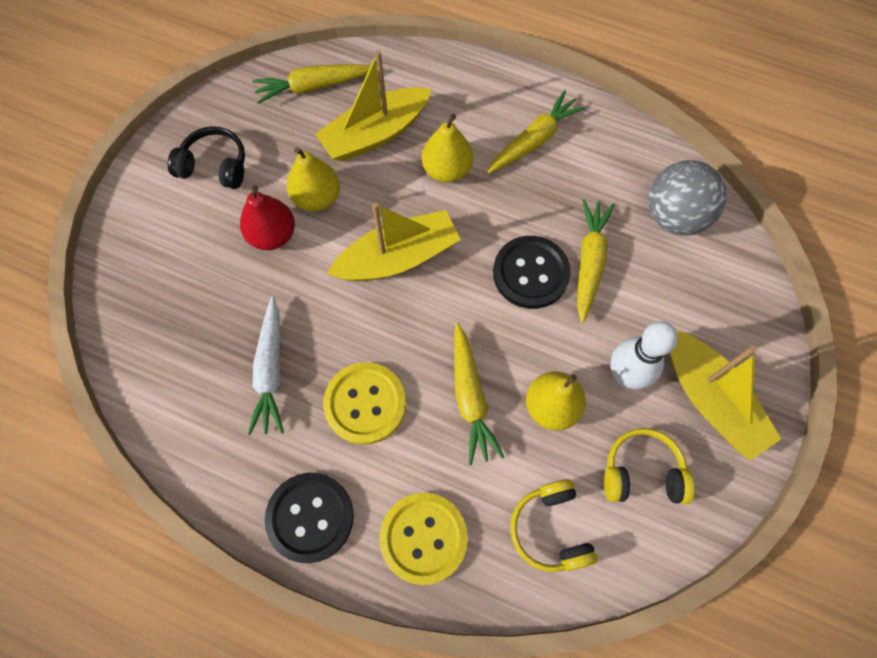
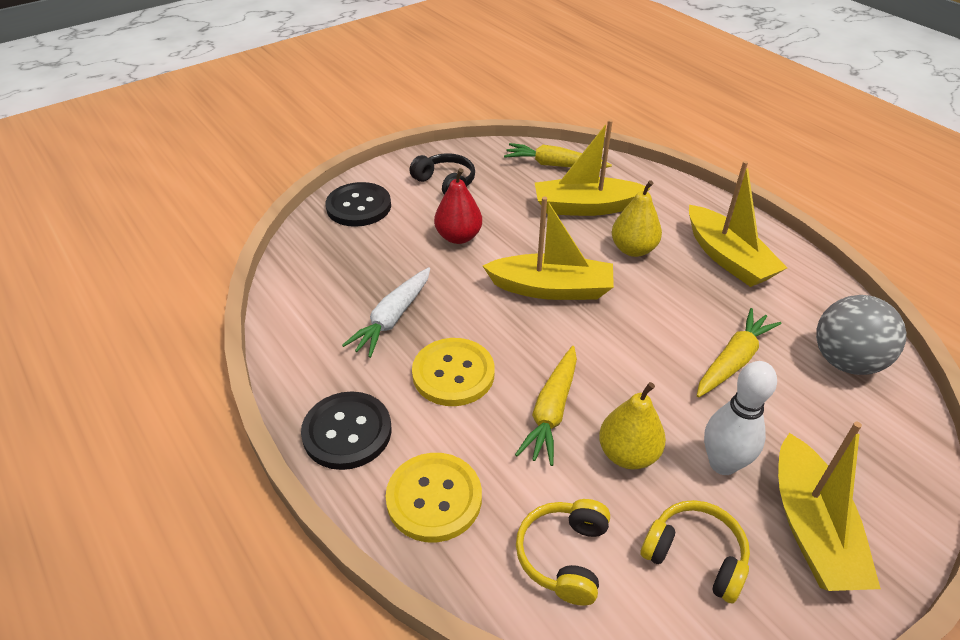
camera: 30 degrees right, 25 degrees down
(317, 198) = (510, 228): yellow pear -> none
(530, 273) = (668, 346): black button -> black button (359, 206)
(534, 140) = (727, 258): yellow carrot -> yellow boat

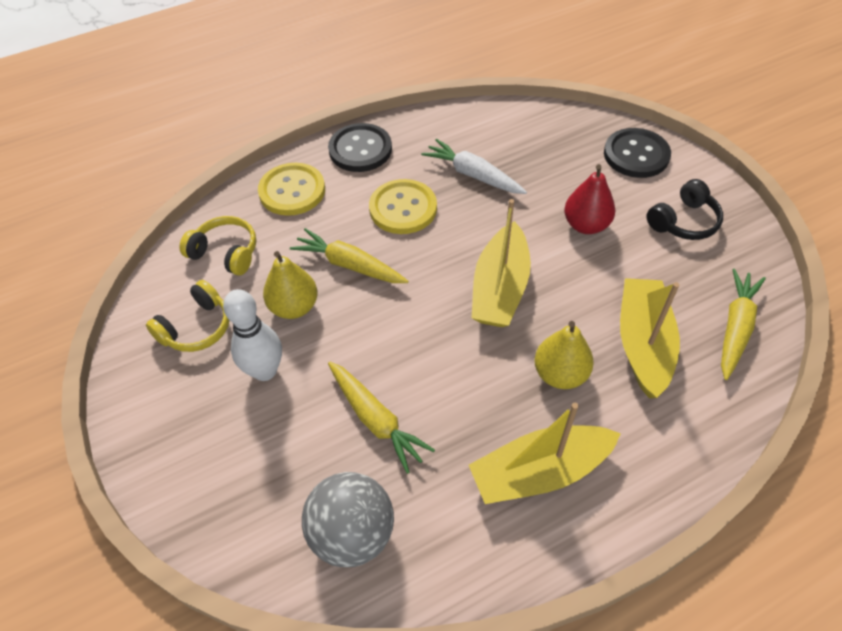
camera: 100 degrees right, 10 degrees up
(811, 528) = (187, 414): yellow boat -> none

